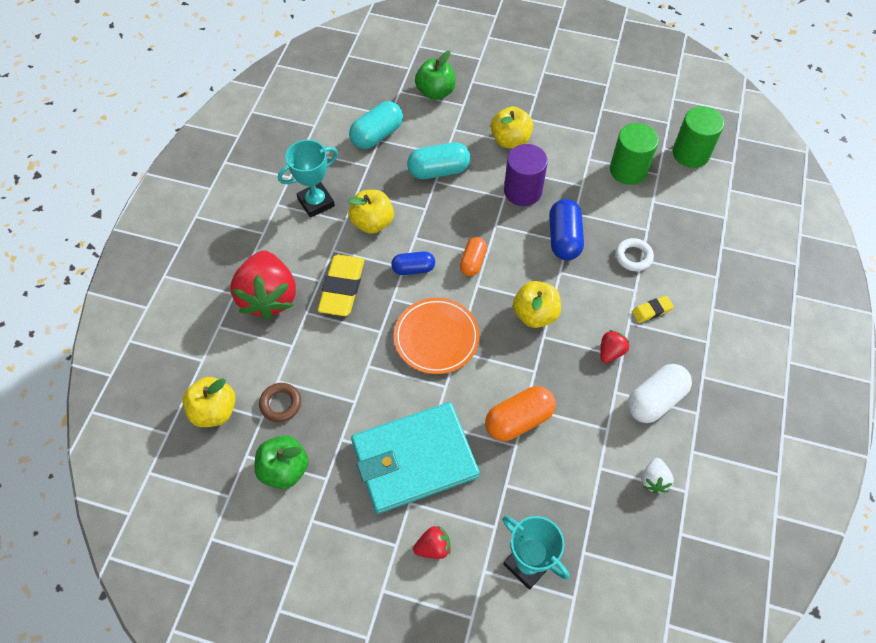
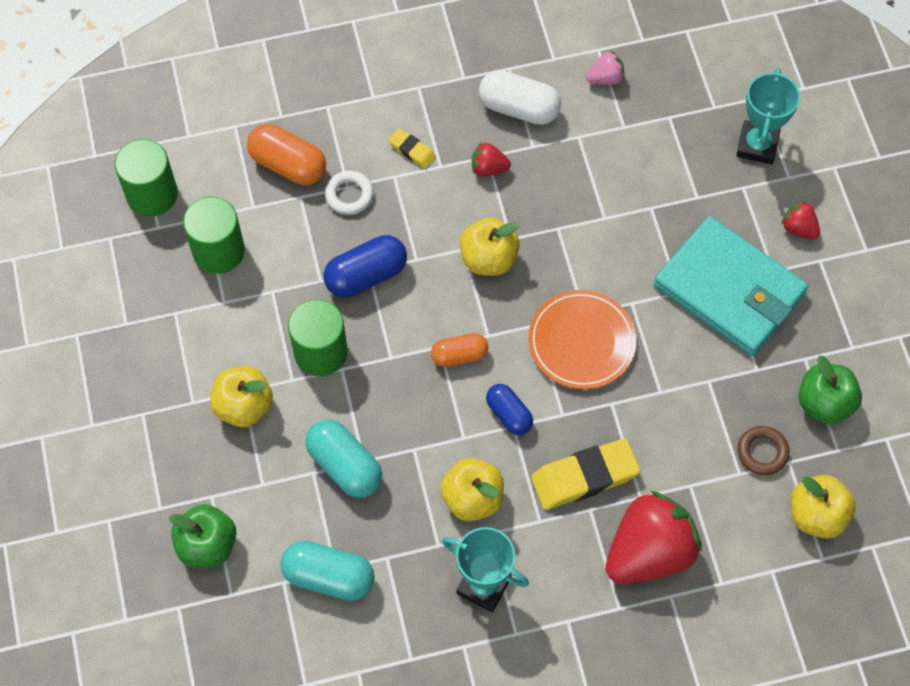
camera: 120 degrees left, 5 degrees up
(518, 420) = (623, 217): orange capsule -> orange capsule (288, 165)
(522, 191) = (320, 352): purple cylinder -> green cylinder
(654, 480) = (605, 78): white strawberry -> pink strawberry

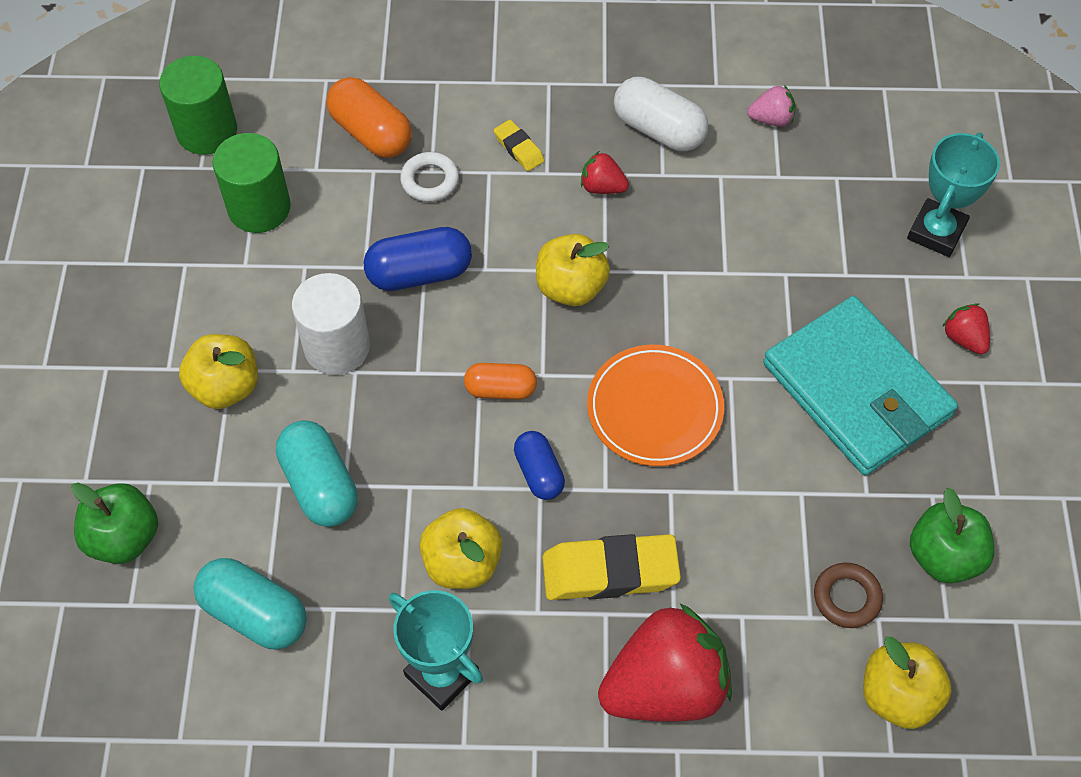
camera: 15 degrees right, 5 degrees down
(320, 352) = (337, 347): green cylinder -> white cylinder

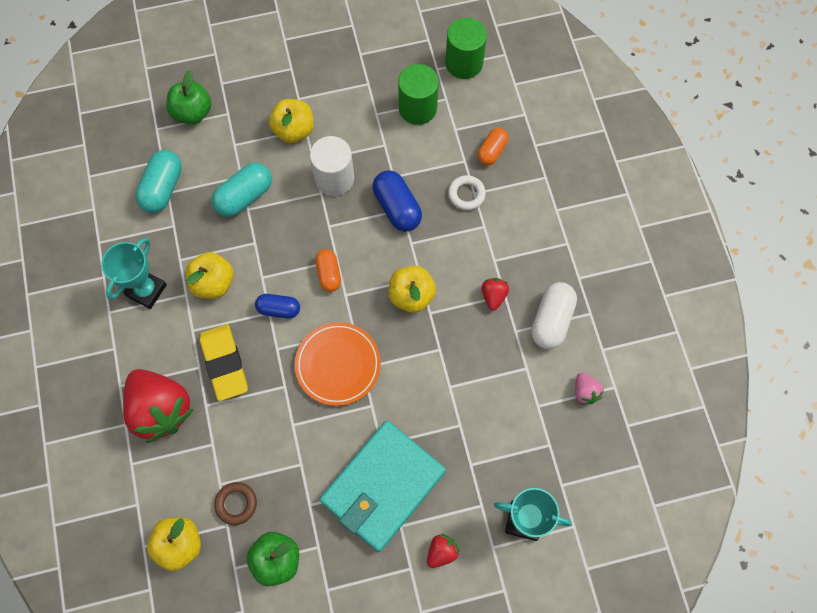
camera: 75 degrees right, 10 degrees up
(371, 133) = (492, 151): orange capsule -> orange capsule, size x0.64
(519, 148) = (508, 239): yellow eraser -> none
(539, 473) = (279, 309): blue capsule -> blue capsule turned 45 degrees clockwise

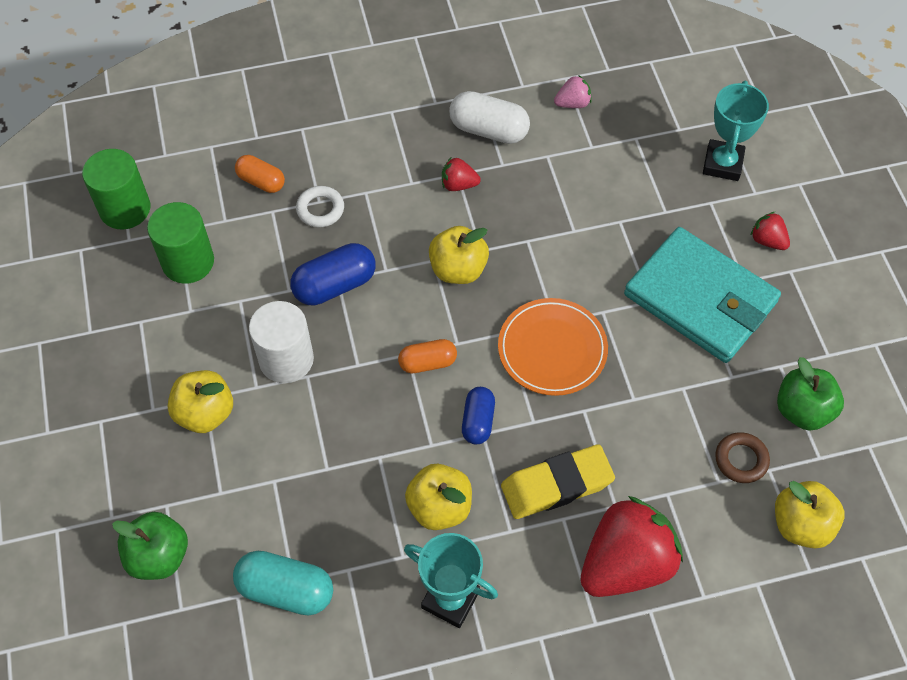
camera: 90 degrees left, 10 degrees down
(244, 196) = (307, 473): turquoise capsule -> none

